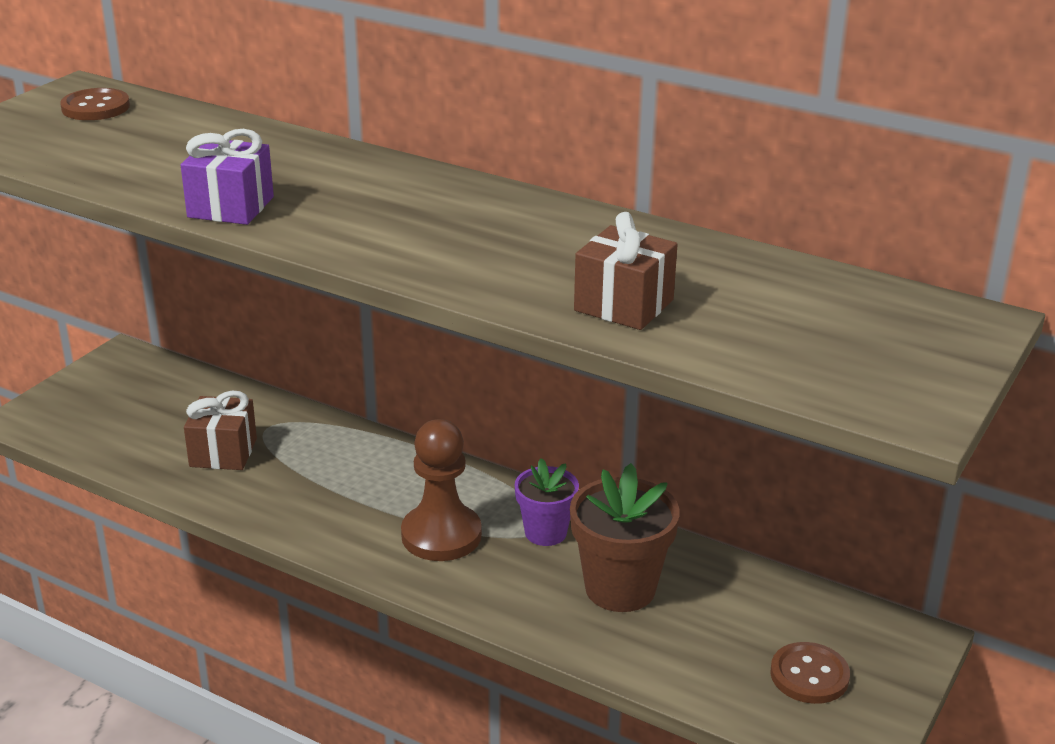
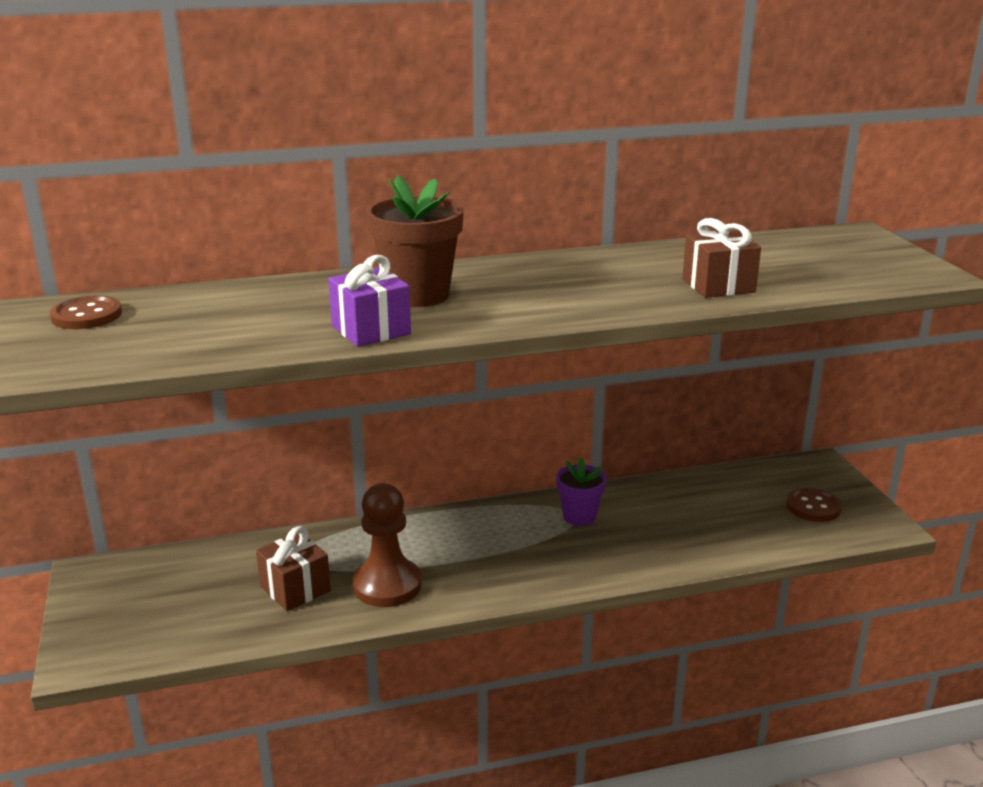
camera: 45 degrees left, 5 degrees down
(441, 535) = (527, 552): brown pawn -> brown pawn (387, 585)
(620, 588) = (666, 521): brown flower pot -> brown flower pot (417, 295)

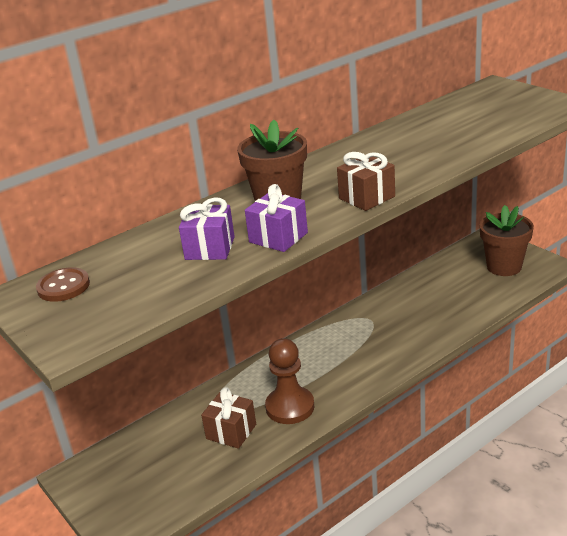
camera: 20 degrees left, 5 degrees up
(282, 320) = (210, 248): none -> purple gift
(579, 516) = (373, 319): purple flower pot -> none
(718, 286) = (455, 144): brown gift -> brown gift (367, 197)
(813, 507) = (504, 267): brown button -> brown flower pot

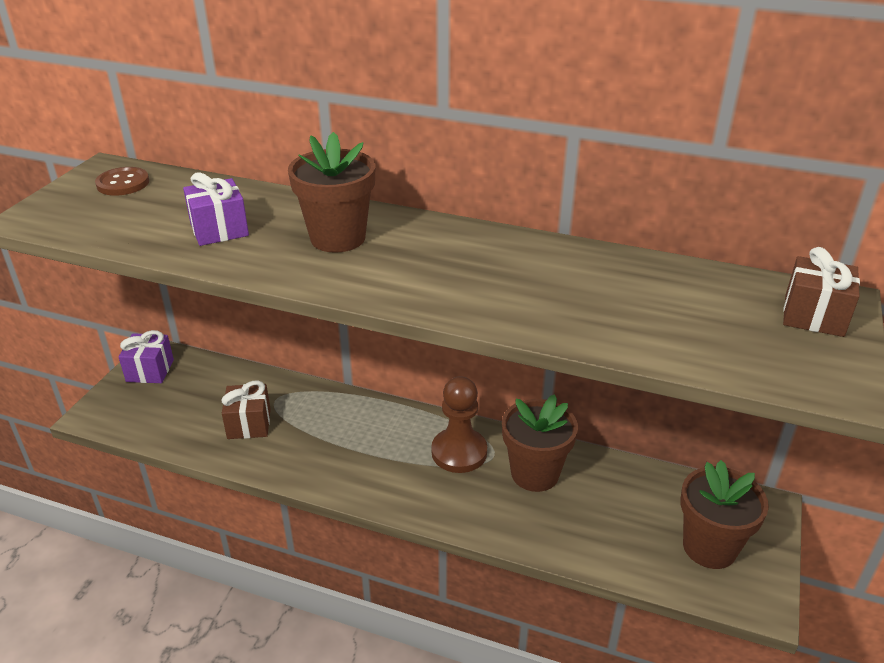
camera: 55 degrees right, 5 degrees up
(278, 237) = (258, 261): purple gift -> purple gift (150, 370)
(290, 407) = (305, 450): brown pawn -> brown pawn (459, 452)
(367, 197) = (385, 291): brown gift -> brown gift (813, 316)
(400, 308) = (535, 473): none -> brown flower pot

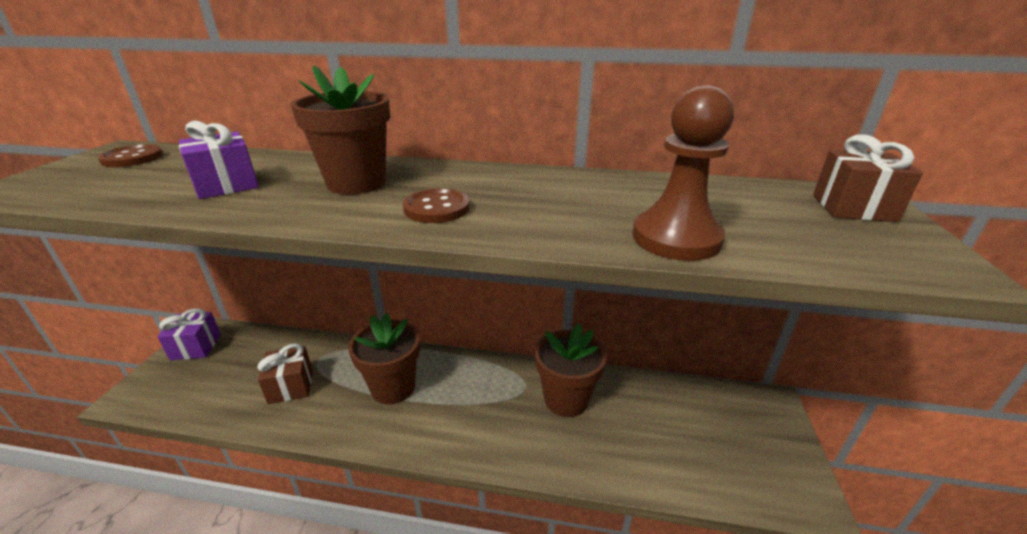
camera: 10 degrees left, 5 degrees down
(410, 277) = (437, 208): none -> brown button
(459, 452) = (493, 388): brown pawn -> brown pawn (676, 238)
(709, 547) = (742, 450): brown flower pot -> brown flower pot (393, 387)

